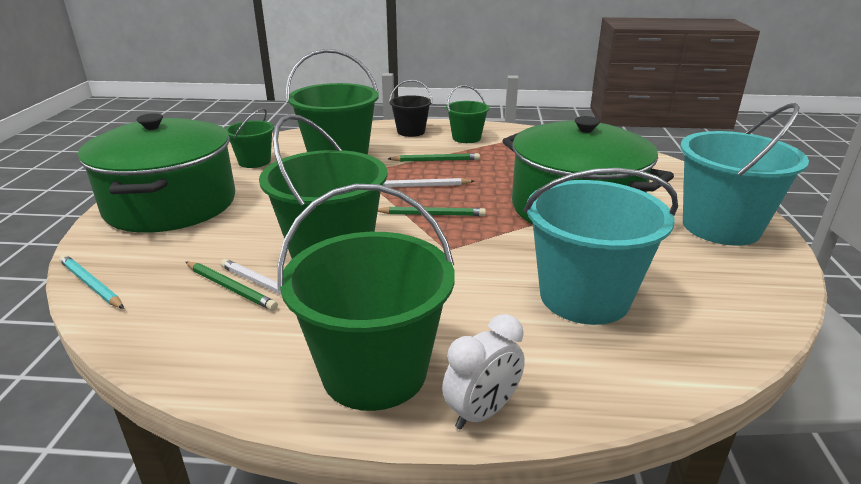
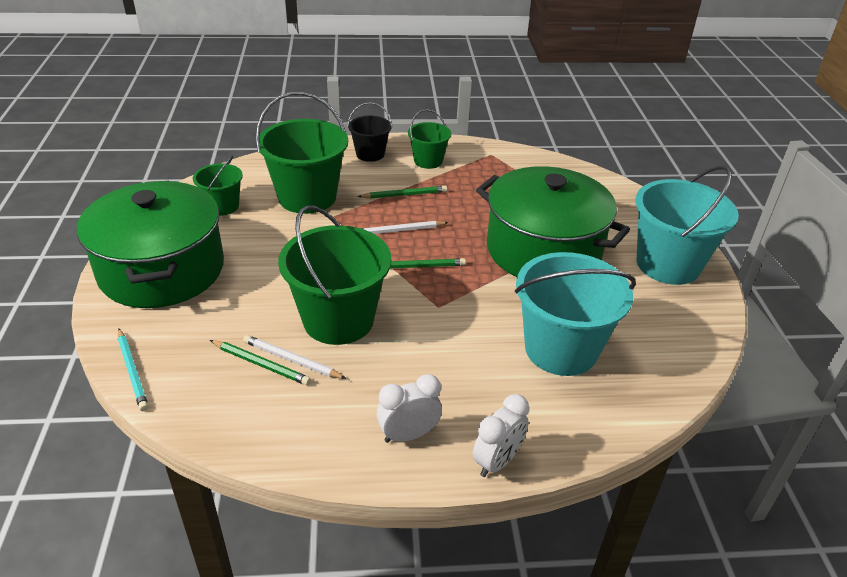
camera: 10 degrees left, 10 degrees up
(91, 284) = (132, 371): turquoise pencil -> turquoise pencil turned 150 degrees counterclockwise
(374, 371) = (408, 435): green bucket -> white clock

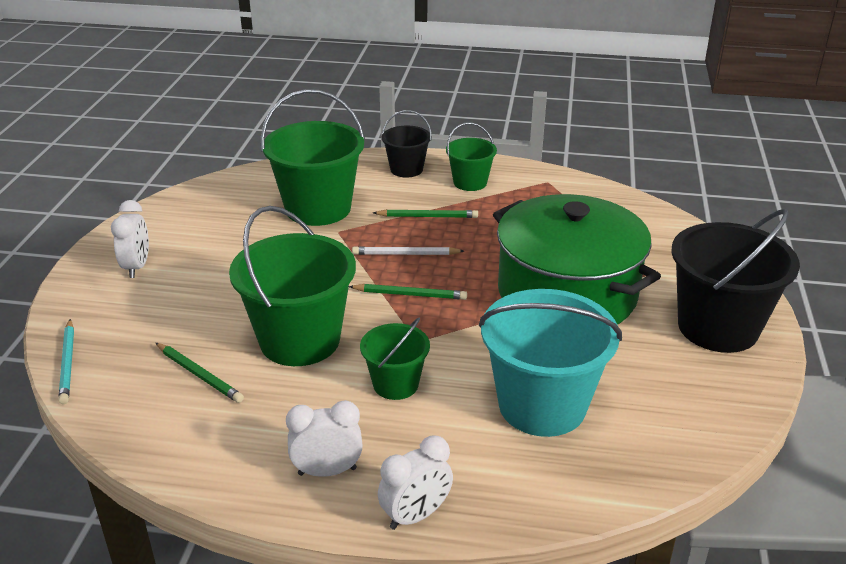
camera: 15 degrees right, 5 degrees down
(162, 270) = (137, 267): green pot -> white clock
(222, 206) = (224, 209): green bucket -> green bucket (395, 384)
(292, 360) = (233, 375): white pencil -> none
(668, 264) = (717, 327): turquoise bucket -> black bucket

